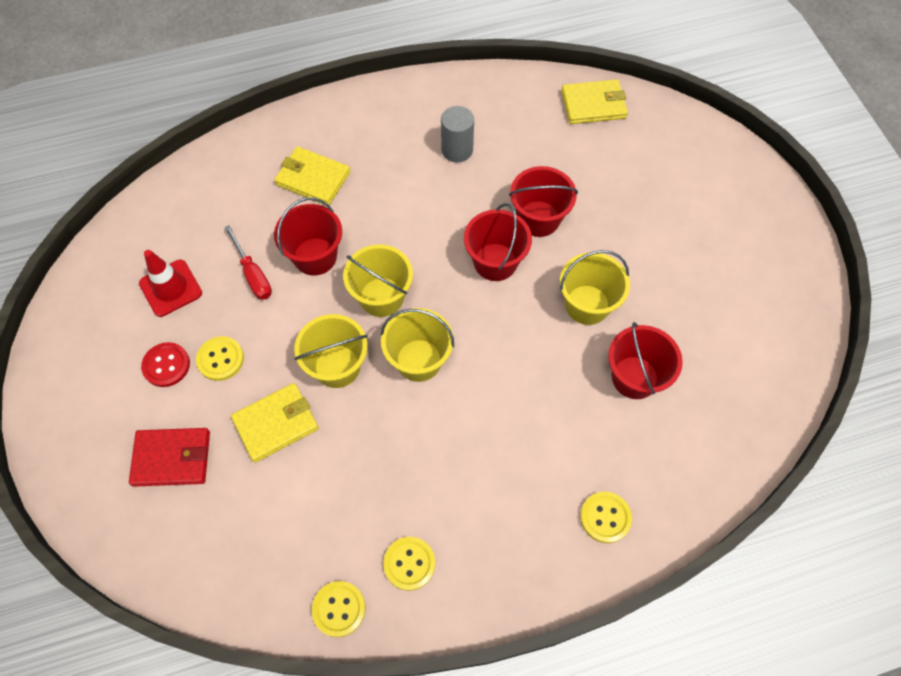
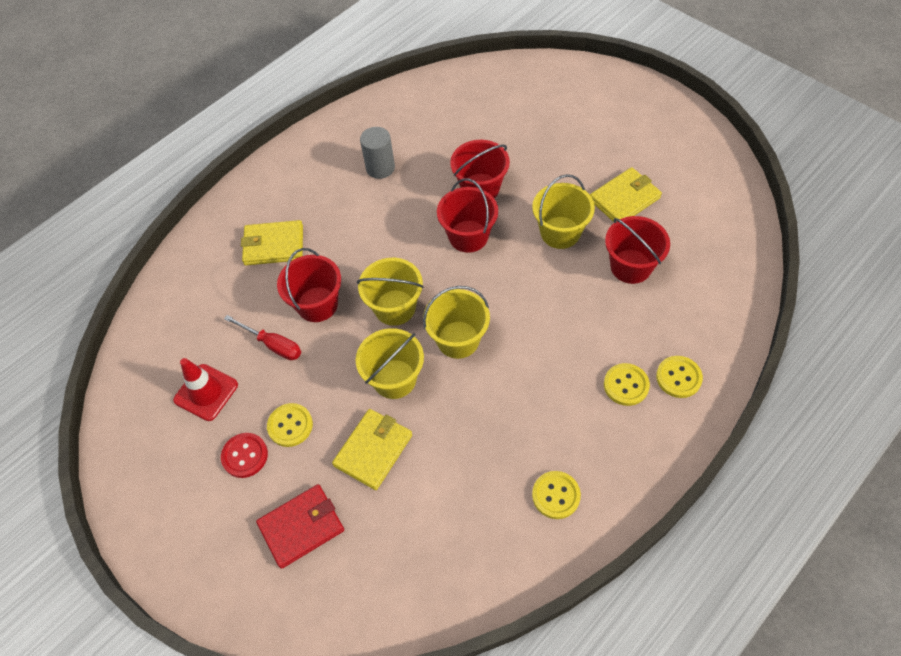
camera: 25 degrees left, 5 degrees down
(339, 609) = (524, 562): yellow button -> yellow button (626, 385)
(593, 104) = (465, 86): yellow wallet -> yellow wallet (624, 199)

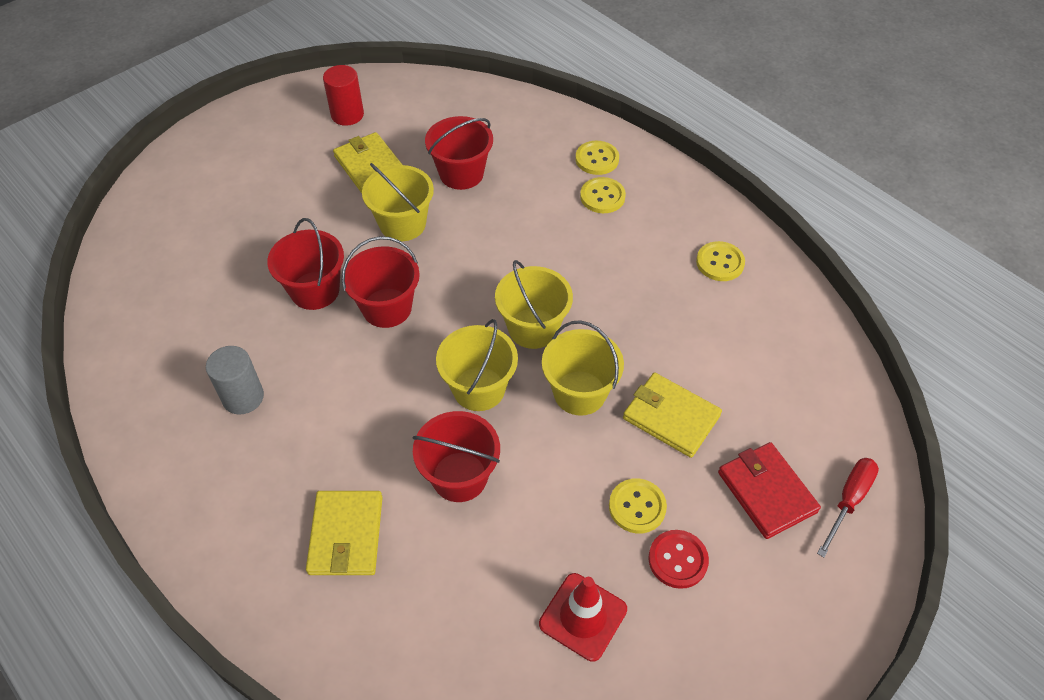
camera: 90 degrees left, 5 degrees down
(273, 345) = (516, 531): red screwdriver -> red screwdriver (848, 501)
(686, 171) = (347, 115): none -> red cylinder

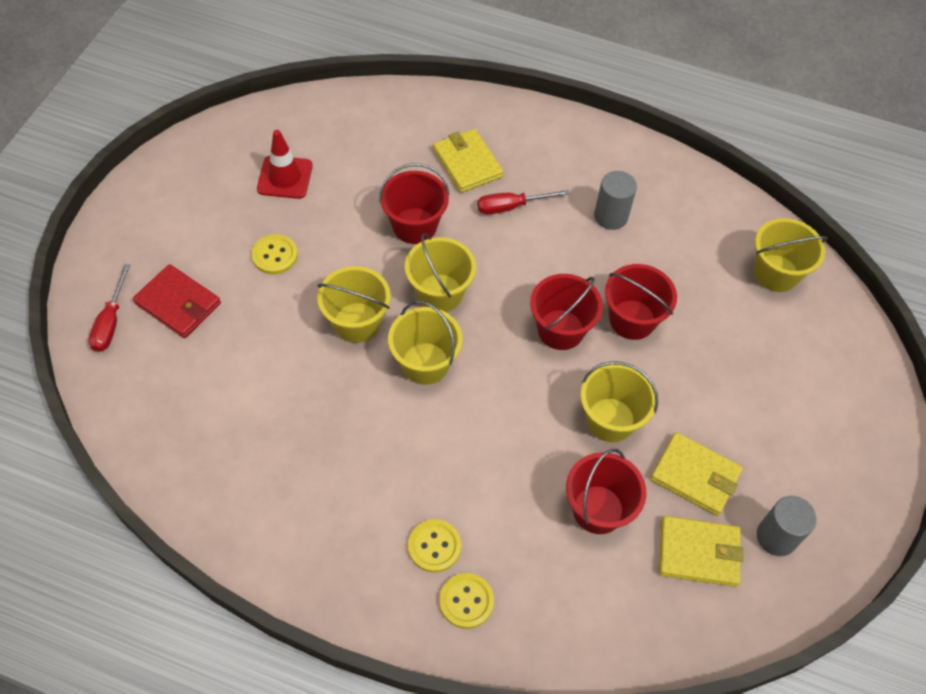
camera: 150 degrees right, 5 degrees up
(146, 277) = (775, 273): none -> yellow bucket
(338, 454) = (511, 207): none -> red screwdriver
(347, 115) = (776, 537): red cylinder -> grey cylinder
(671, 417) = (273, 332): yellow wallet -> yellow wallet (699, 553)
(678, 560) = (232, 233): red button -> none
(720, 263) = (278, 512): yellow button -> none

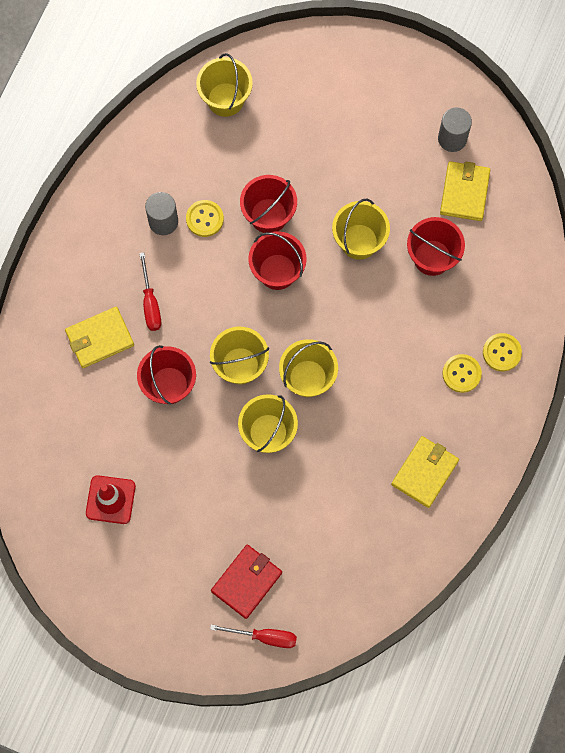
camera: 85 degrees left, 15 degrees up
(275, 255) = (198, 503): yellow button -> yellow button (204, 219)
(695, 476) = (405, 186): yellow wallet -> yellow wallet (425, 472)

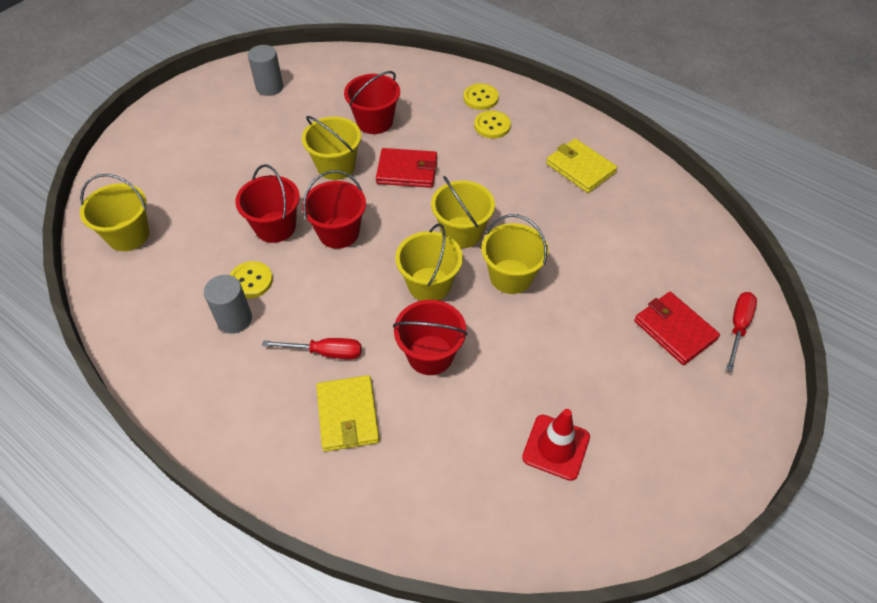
camera: 75 degrees left, 20 degrees down
(372, 308) = (407, 171): none -> red wallet
(464, 192) = (323, 90): yellow wallet -> none

